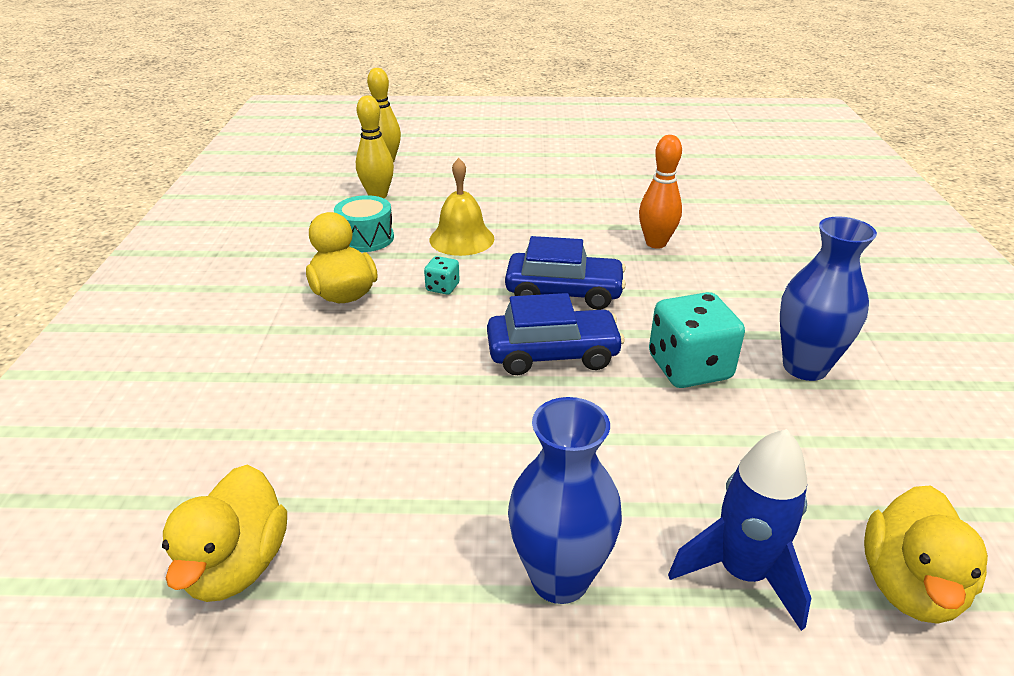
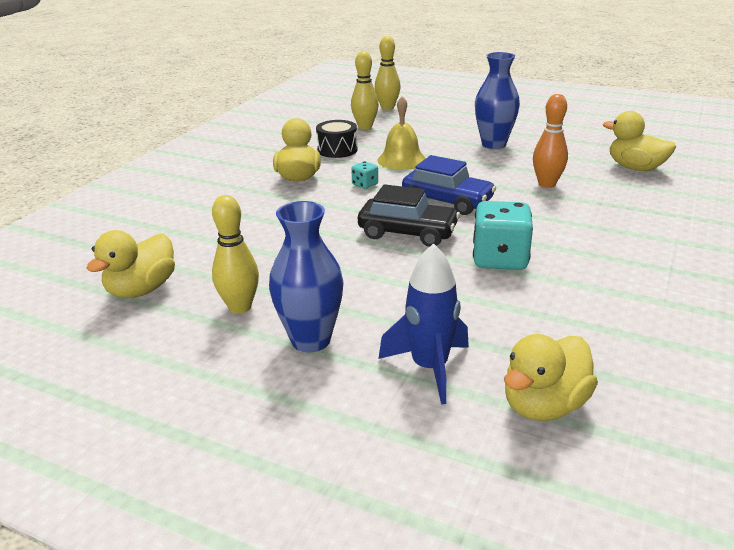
camera: 25 degrees right, 5 degrees down
(366, 238) = (337, 150): turquoise drum -> black drum
(417, 550) = (240, 307): none -> yellow bowling pin
(553, 354) = (408, 233): blue car -> black car
(728, 203) = (635, 168): none -> yellow duck
(805, 367) = (593, 276): blue vase -> blue vase (493, 144)

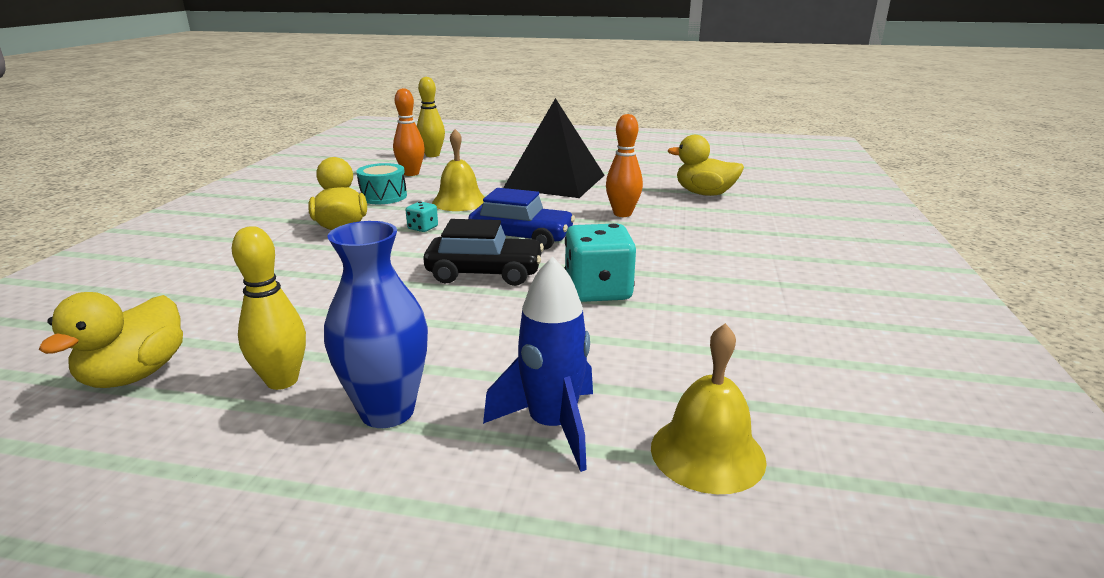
camera: 15 degrees left, 5 degrees down
(337, 150) = (383, 196): black drum -> turquoise drum
(365, 127) = (411, 173): yellow bowling pin -> orange bowling pin
(493, 144) = (555, 181): blue vase -> black pyramid
(544, 405) = (707, 453): yellow duck -> yellow bell

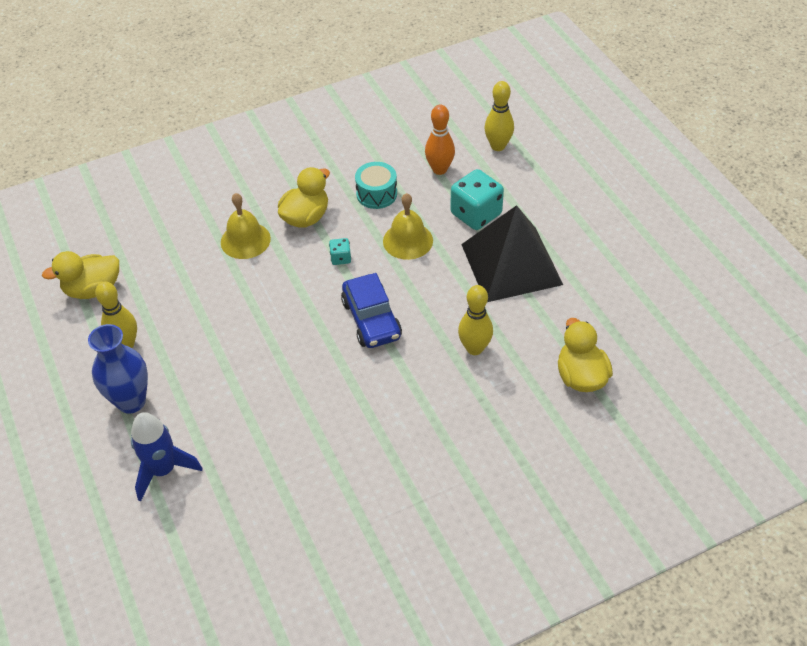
camera: 55 degrees right, 25 degrees up
(484, 273) = (299, 338): black car -> none
(598, 291) = (321, 409): turquoise dice -> turquoise dice (476, 214)
(622, 214) = (474, 348): orange bowling pin -> yellow bowling pin
(707, 453) = (184, 542): yellow bell -> yellow bell (245, 240)

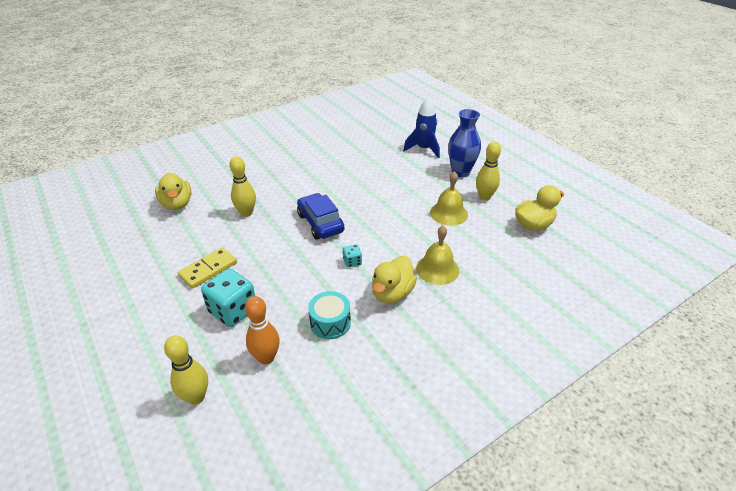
camera: 170 degrees right, 10 degrees down
(408, 240) = (297, 281): yellow bell -> yellow bell (448, 213)
(511, 264) = (208, 269): black pyramid -> yellow domino

